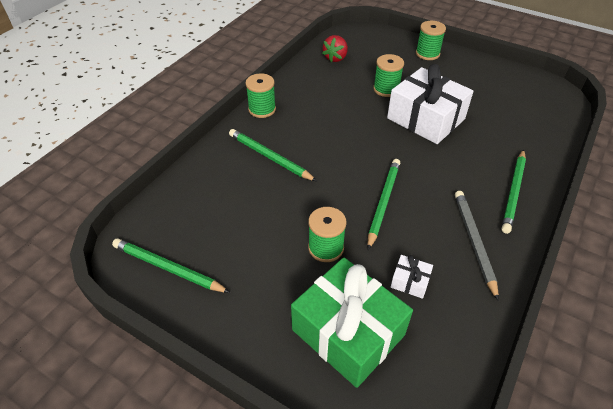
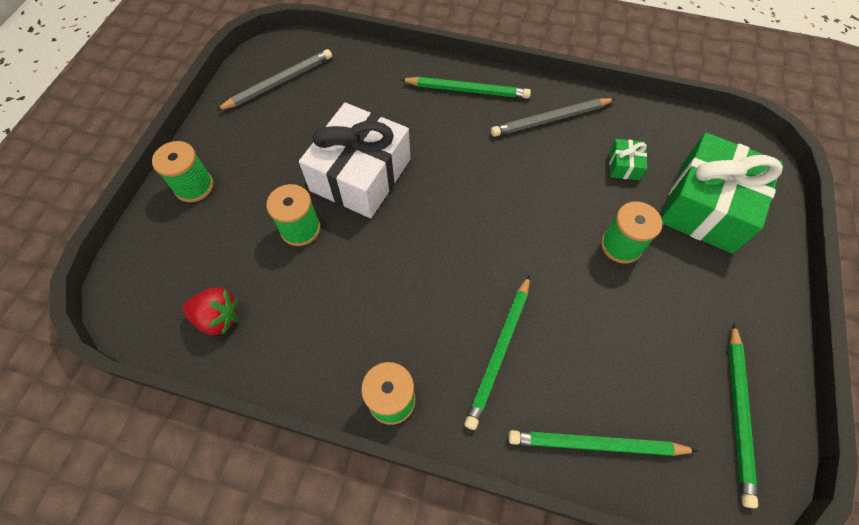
camera: 105 degrees left, 15 degrees up
(383, 203) = (530, 201): green pencil -> green pencil (596, 444)
(410, 281) = (624, 165): white gift -> green gift
(520, 91) = (279, 83): none -> grey pencil

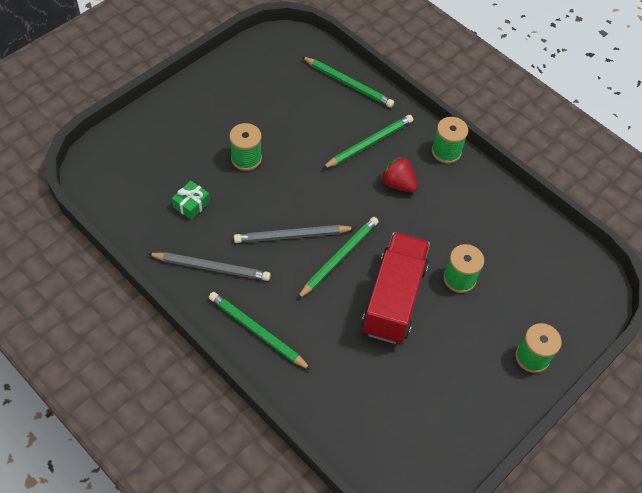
camera: 155 degrees left, 5 degrees down
(218, 318) = (537, 245): red strawberry -> red strawberry (398, 184)
(279, 83) = (423, 434): grey pencil -> grey pencil (292, 236)
(360, 175) = (394, 299): white gift -> red truck
(706, 206) = (166, 152): green gift -> none
(738, 413) = (264, 60): green pencil -> green pencil (339, 258)

